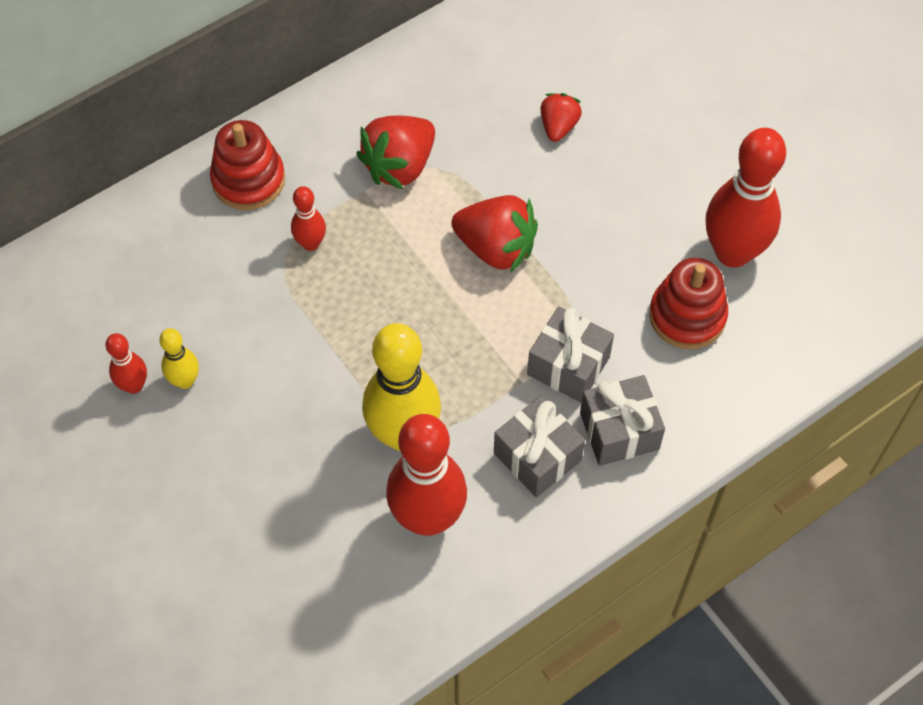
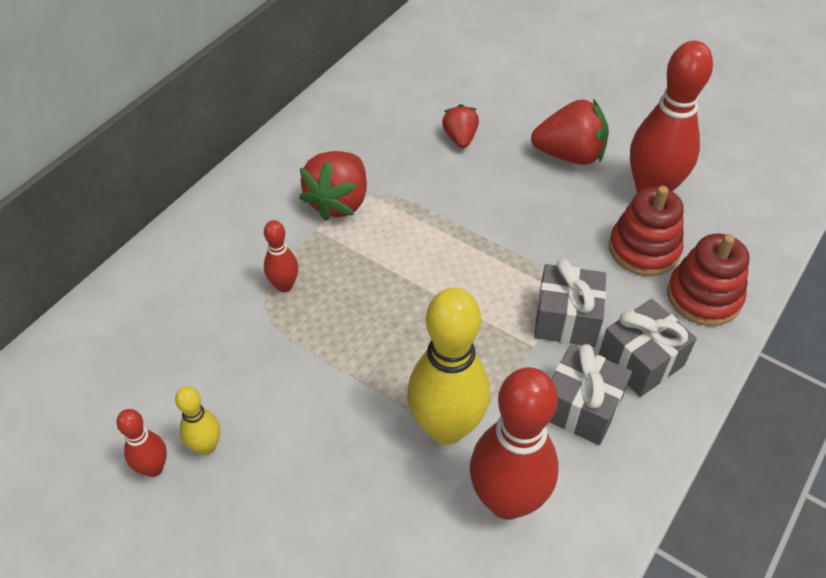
camera: 20 degrees left, 10 degrees down
(248, 180) = (204, 249): red stacking toy -> red stacking toy (703, 296)
(496, 248) = (454, 242): red strawberry -> red strawberry (569, 155)

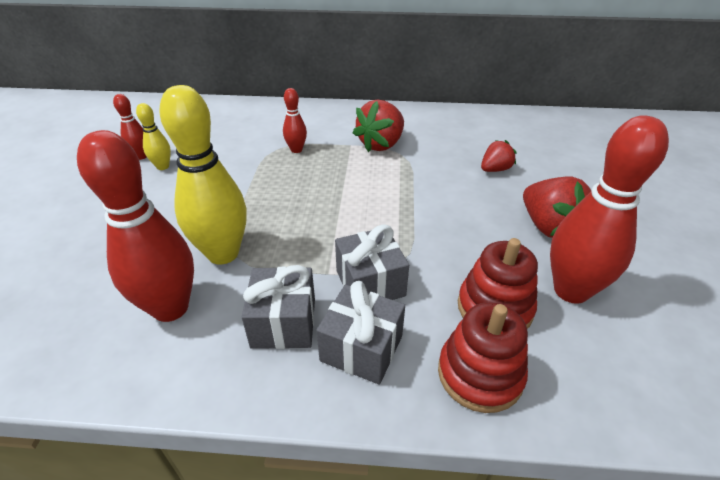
camera: 60 degrees right, 10 degrees down
(339, 202) = (381, 144): red strawberry -> red strawberry turned 45 degrees counterclockwise

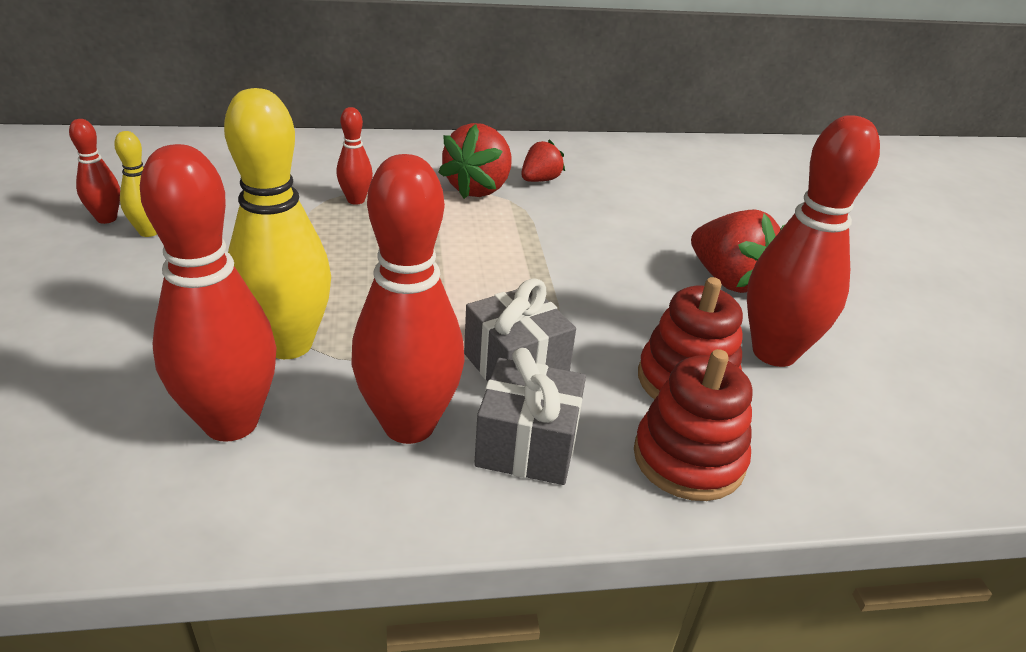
camera: 15 degrees left, 5 degrees down
(284, 322) = (409, 425): grey gift -> red bowling pin
(495, 169) = (643, 214): red strawberry -> red strawberry (540, 180)

